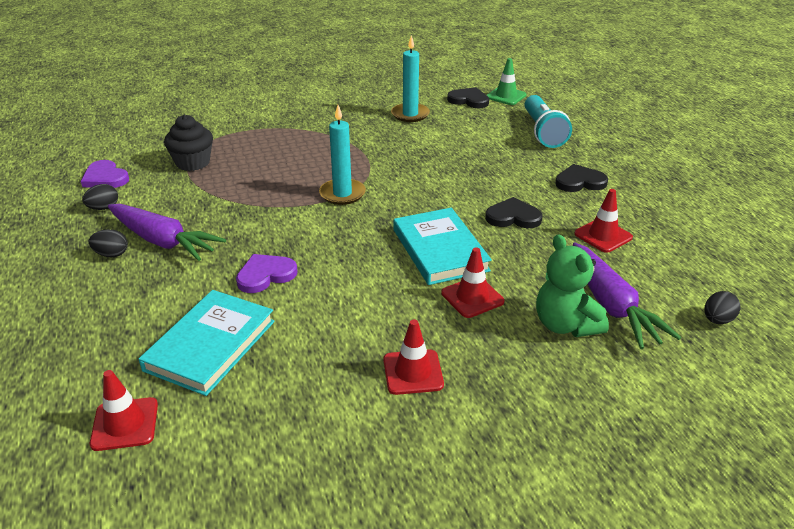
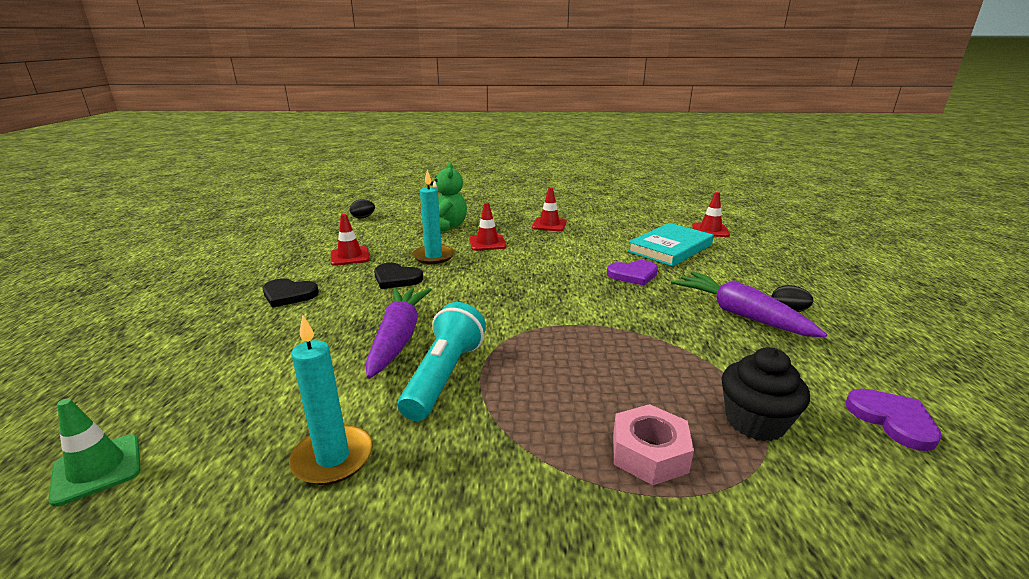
camera: 160 degrees left, 10 degrees down
(103, 208) = (845, 365): black egg -> none
(256, 140) = (649, 453): none -> pink nut
(342, 194) = (540, 328): turquoise candle -> turquoise candle (433, 256)
(440, 250) = (483, 268): turquoise book -> none
(469, 100) = (178, 475): black heart -> none
(543, 132) = (204, 364): turquoise flashlight -> turquoise flashlight (444, 376)
(611, 305) = (408, 229): purple carrot -> purple carrot (398, 338)

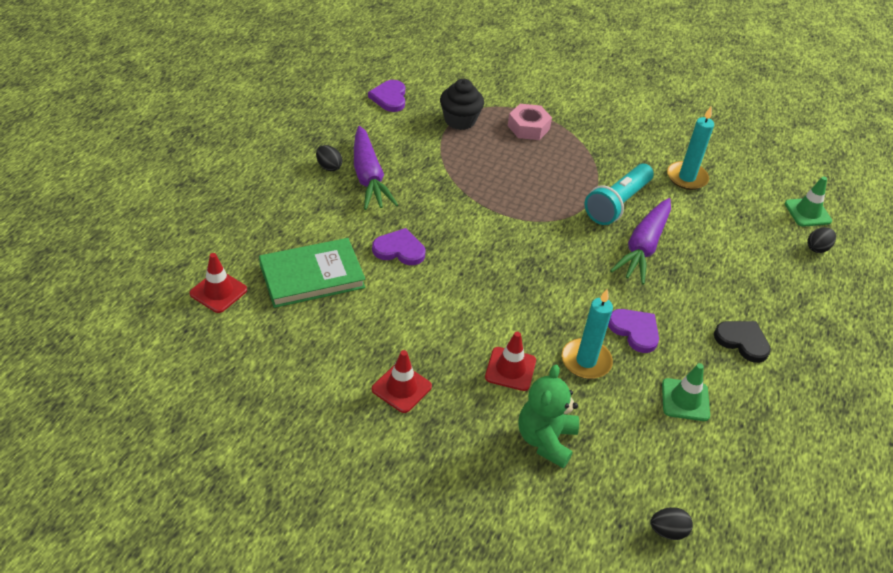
camera: 160 degrees left, 20 degrees up
(125, 409) = (817, 248): none -> black egg
(350, 256) = (685, 400): red traffic cone -> green traffic cone
(396, 278) = (635, 331): black heart -> purple heart
(670, 248) = (312, 276): turquoise book -> green book

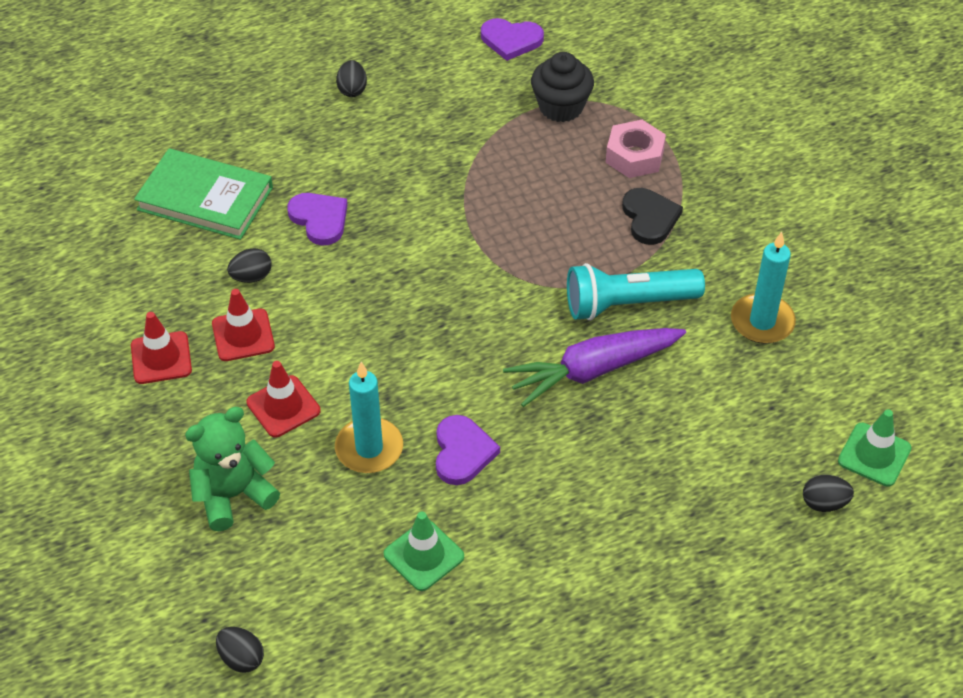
camera: 45 degrees right, 5 degrees up
(218, 292) = (106, 166): red traffic cone -> red traffic cone (243, 335)
(368, 177) = (380, 122): purple carrot -> none
(389, 98) = (511, 40): purple heart -> purple heart turned 120 degrees counterclockwise
(399, 306) = (251, 277): none -> black egg
(742, 341) = (572, 542): black heart -> black heart (649, 218)

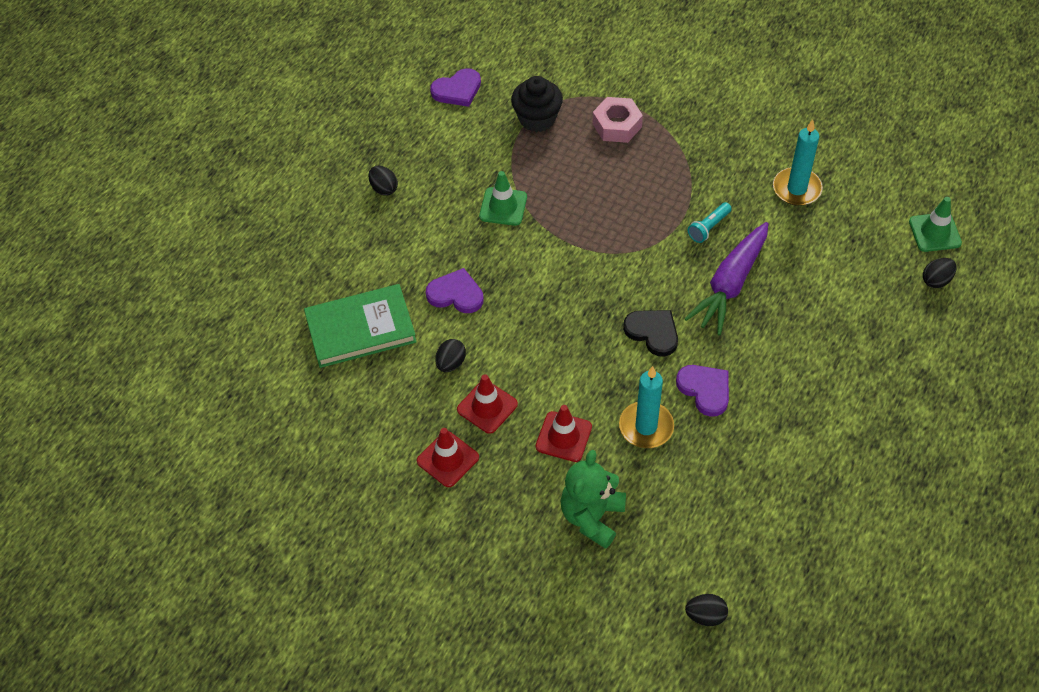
camera: 35 degrees left, 5 degrees up
(424, 555) = (747, 471): green traffic cone -> green traffic cone (503, 207)
(628, 304) = (709, 228): turquoise flashlight -> turquoise flashlight, size x0.50
(649, 218) = (666, 162): black heart -> black heart (653, 332)

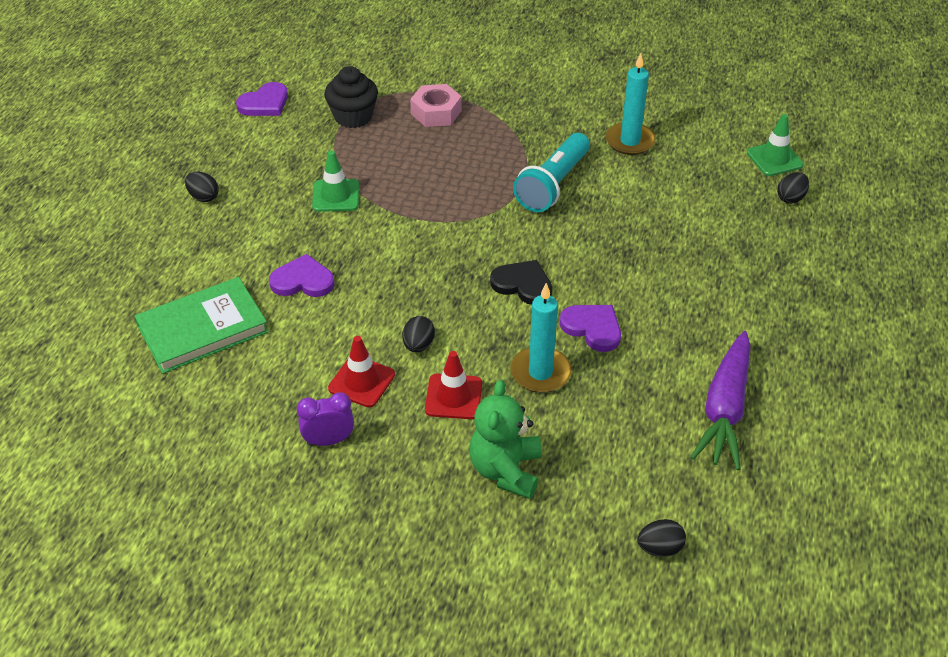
camera: 15 degrees left, 10 degrees down
(447, 459) = (328, 440): red traffic cone -> purple clock
(451, 363) = (311, 346): black egg -> black egg (418, 345)
(709, 228) = (553, 185): turquoise flashlight -> turquoise flashlight, size x1.98
(730, 284) = (590, 230): purple carrot -> purple carrot (725, 409)

